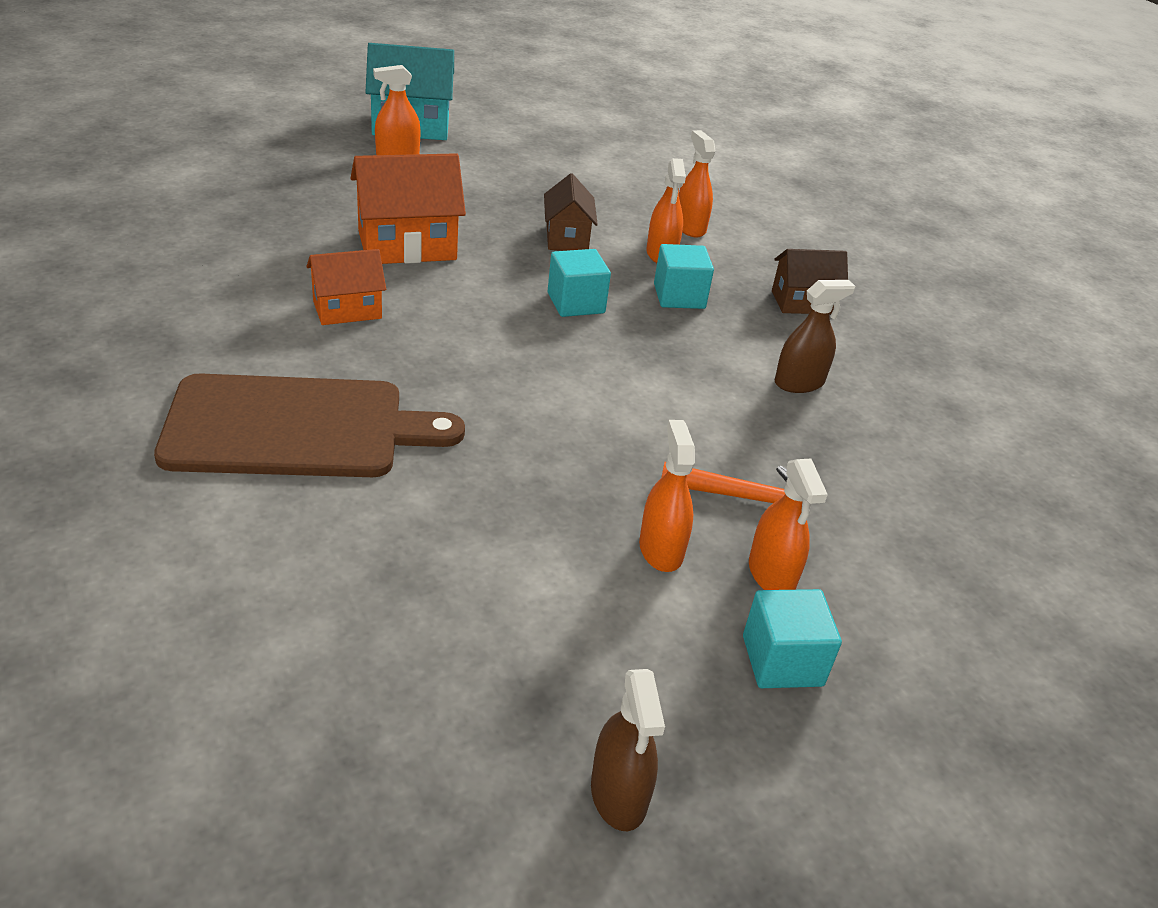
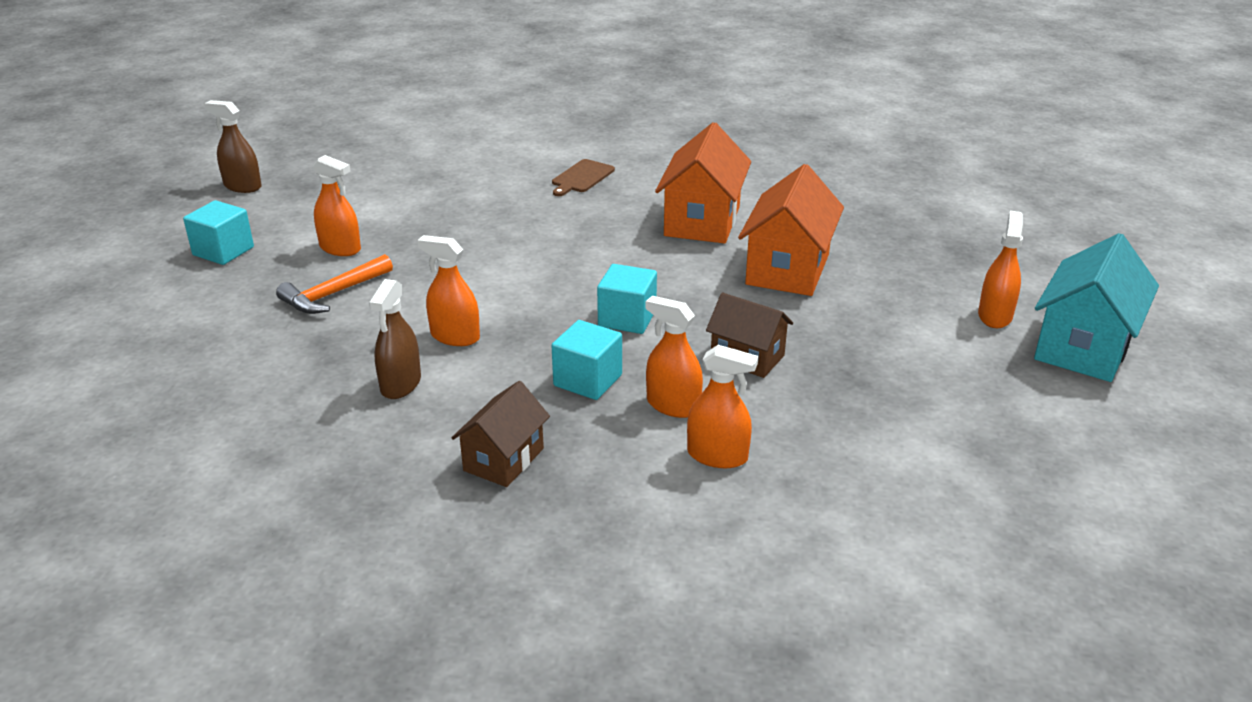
camera: 130 degrees right, 5 degrees down
(295, 427) = (582, 177): brown cutting board -> brown cutting board, size x0.42
(347, 309) = (702, 221): orange house -> orange house, size x1.63
(771, 574) = (270, 275): orange spray bottle -> orange spray bottle (455, 336)

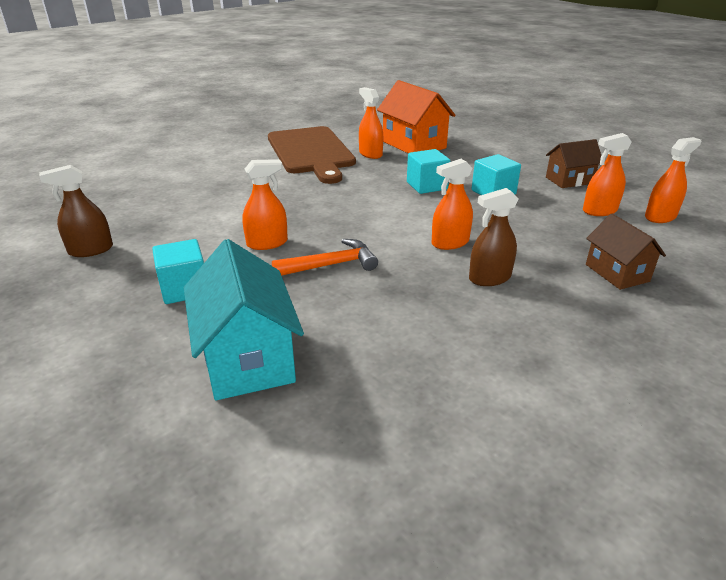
camera: 50 degrees left, 0 degrees up
(333, 294) = (331, 265): orange hammer -> orange hammer turned 105 degrees counterclockwise
(401, 384) = (489, 278): brown spray bottle -> brown spray bottle turned 105 degrees clockwise
(582, 177) = (311, 152): brown cutting board -> brown cutting board, size x2.38
(588, 380) = (550, 222): turquoise cube -> turquoise cube (426, 186)
(787, 269) = (492, 146): orange house -> none
(995, 316) = (587, 128): orange spray bottle -> orange spray bottle (370, 154)
(1083, 347) = (630, 125): turquoise house -> turquoise house (248, 358)

